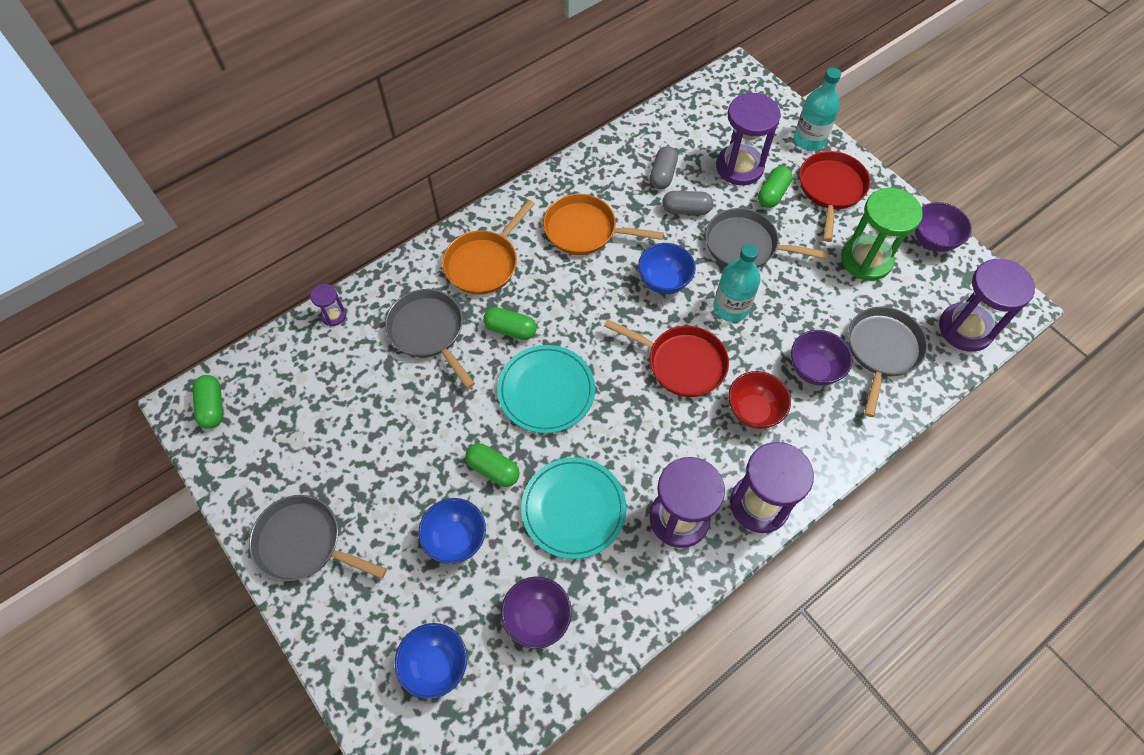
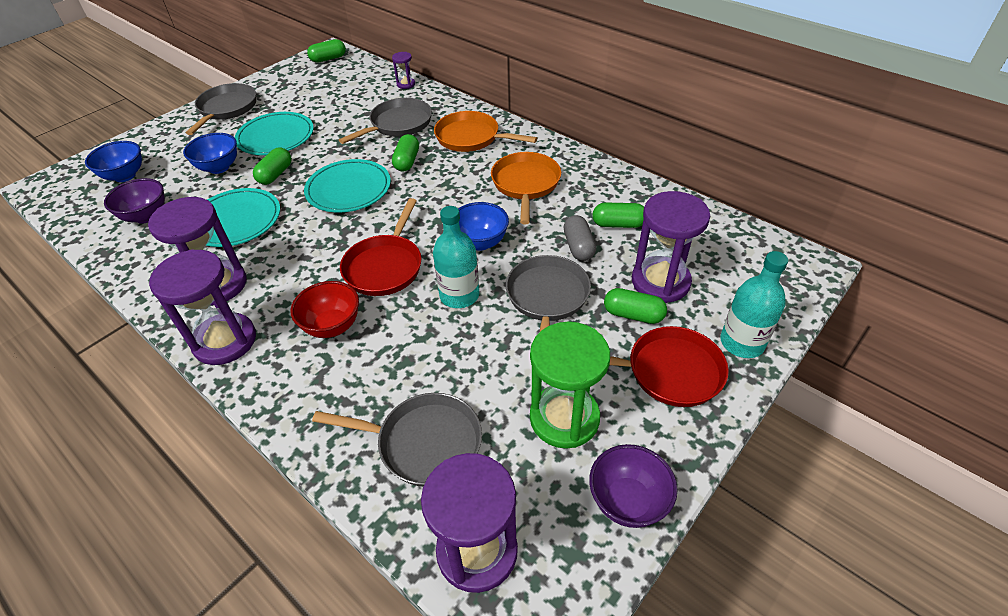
camera: 80 degrees right, 15 degrees down
(406, 472) = (276, 137): none -> turquoise plate
(662, 175) = (618, 224): grey capsule -> green capsule
(813, 369) = (388, 374): purple bowl -> none

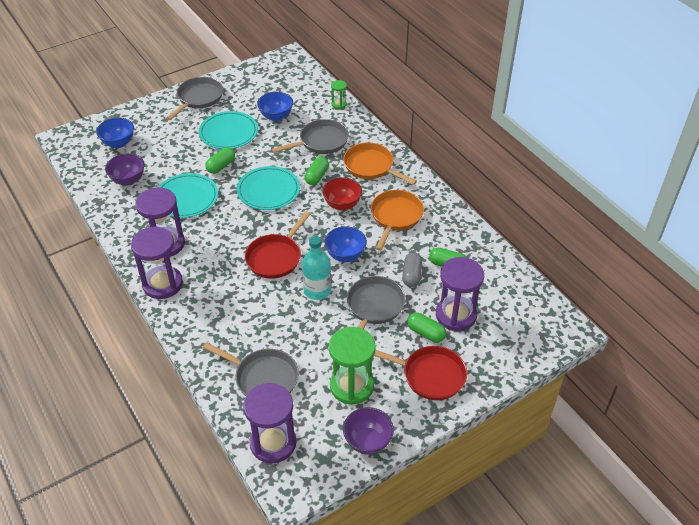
camera: 15 degrees right, 0 degrees up
(219, 168) = (183, 151): blue bowl -> blue bowl (276, 116)
(328, 59) = (286, 65): green capsule -> none
(332, 326) = (230, 291): red bowl -> red bowl (342, 204)
(406, 84) = (339, 104): purple hourglass -> green hourglass
(742, 342) = (488, 370): turquoise bottle -> none

